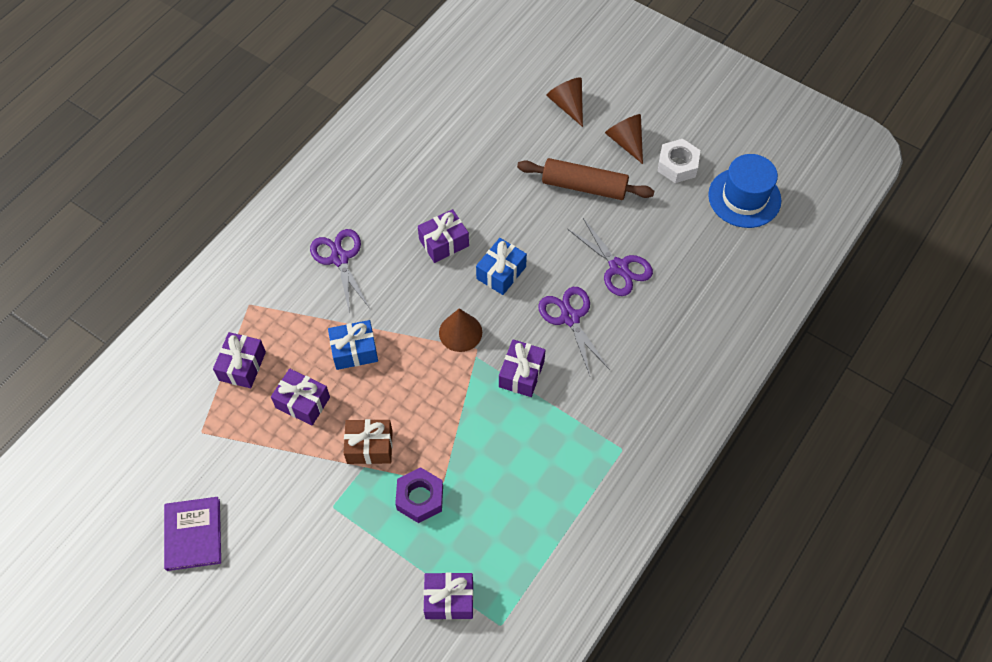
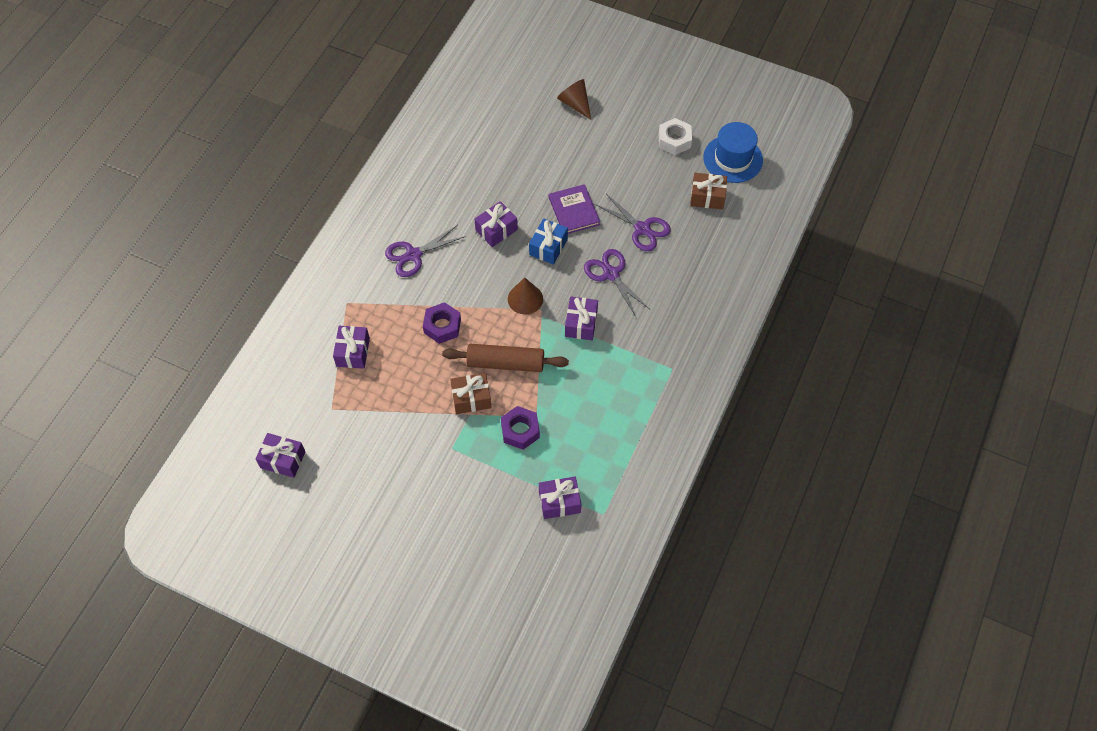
camera: 10 degrees left, 0 degrees up
(193, 534) = (345, 487): purple book -> purple book (574, 211)
(303, 402) = (409, 373): purple gift -> purple gift (283, 459)
(340, 258) = (413, 255): purple scissors -> purple scissors turned 90 degrees counterclockwise
(354, 351) = (442, 326): blue gift -> purple nut
(584, 186) = (602, 168): brown rolling pin -> brown rolling pin (505, 363)
(626, 142) = (629, 127): brown cone -> none
(705, 240) = (707, 197): none -> brown gift

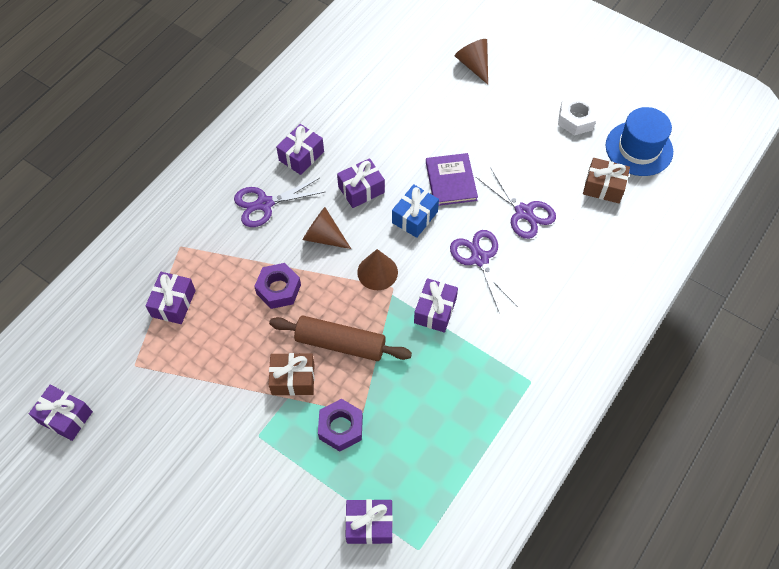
camera: 10 degrees right, 0 degrees up
(436, 208) = (301, 156): none -> purple gift
(472, 275) = (323, 236): none -> brown cone

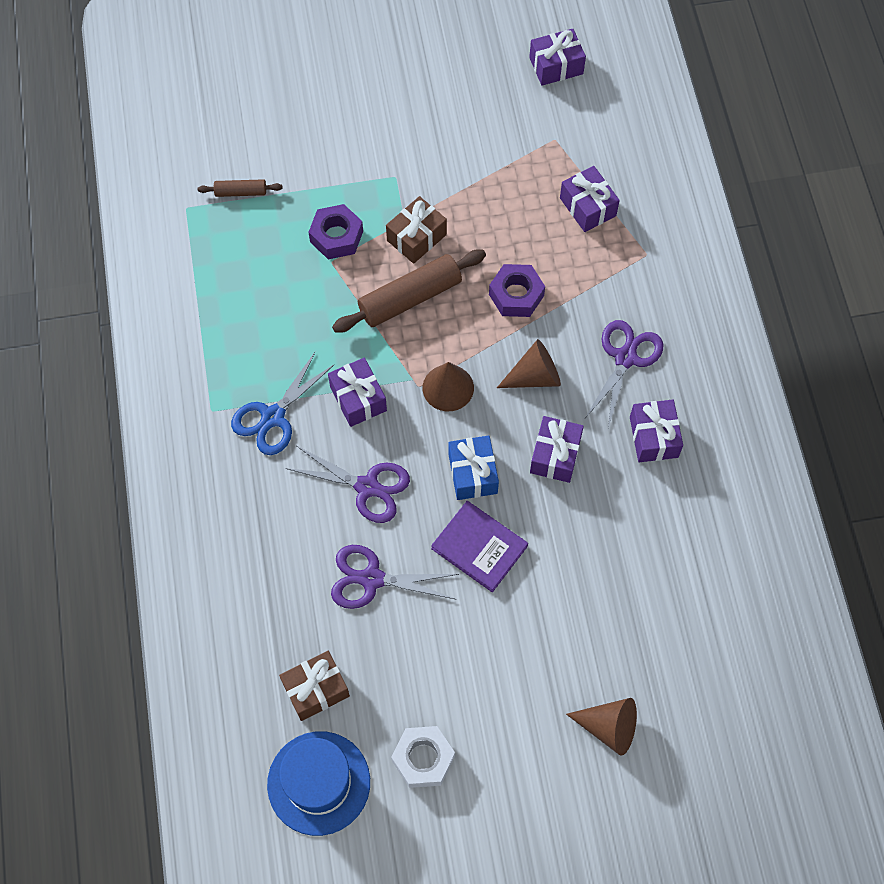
camera: 135 degrees right, 5 degrees up
(369, 525) = (241, 192): purple gift -> brown rolling pin
(496, 344) = (273, 417): none -> blue scissors

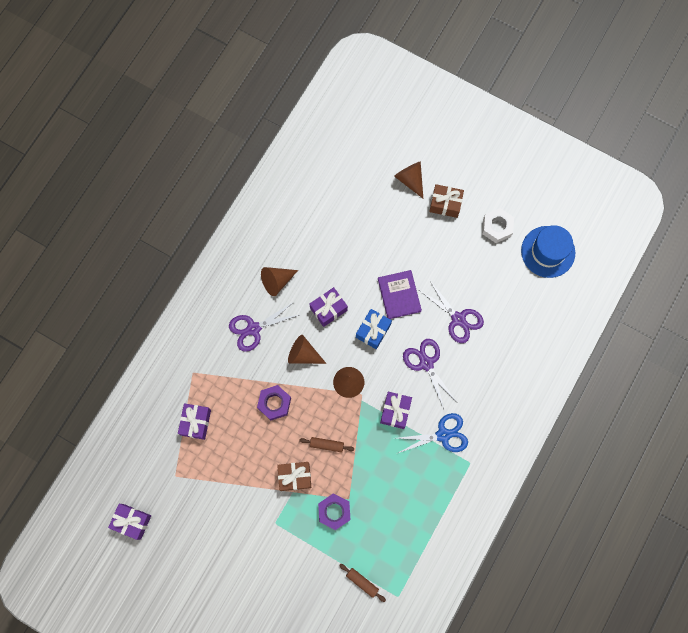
camera: 140 degrees left, 10 degrees up
(316, 690) = (520, 290): brown gift -> brown gift (445, 204)
(410, 298) = (326, 445): brown rolling pin -> brown rolling pin, size x0.51
(654, 437) = (277, 281): purple gift -> brown cone

